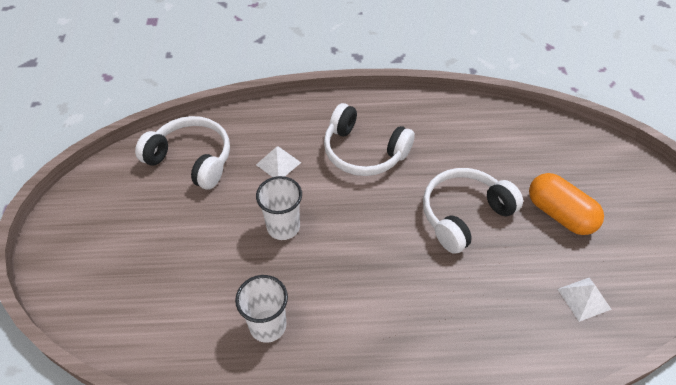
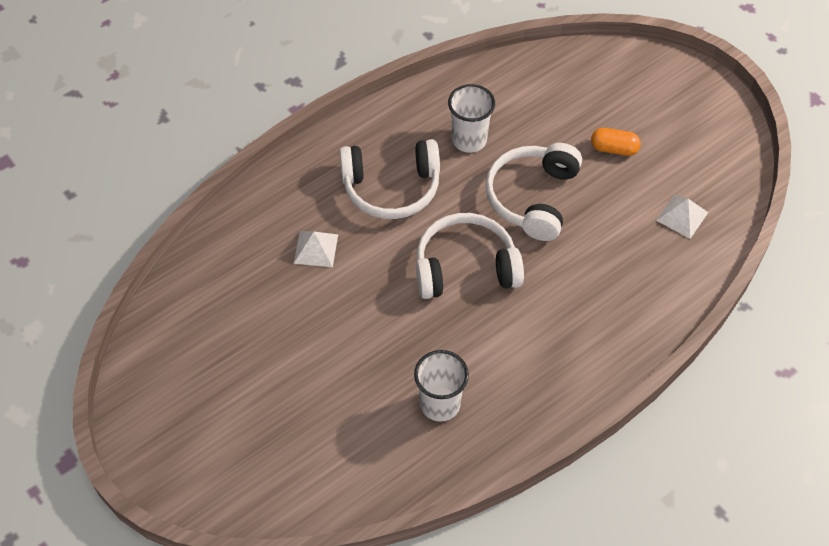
camera: 35 degrees left, 5 degrees up
(192, 159) = (220, 296): white headphones -> white headphones (465, 267)
(283, 227) = (376, 308): white cup -> white cup (469, 140)
(559, 214) = (614, 149): orange capsule -> orange capsule, size x0.59

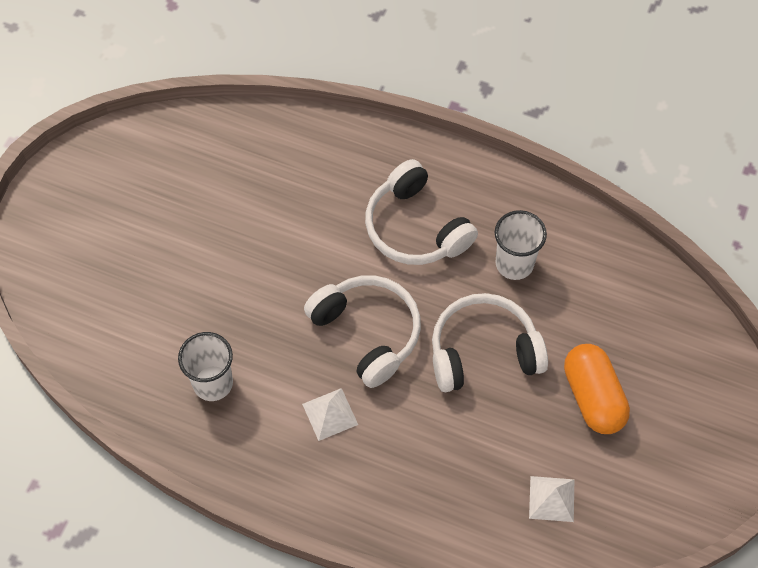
camera: 60 degrees right, 5 degrees up
(316, 249) = (311, 203): white pyramid -> white pyramid (330, 414)
(614, 149) = (593, 397): orange capsule -> orange capsule, size x1.69

